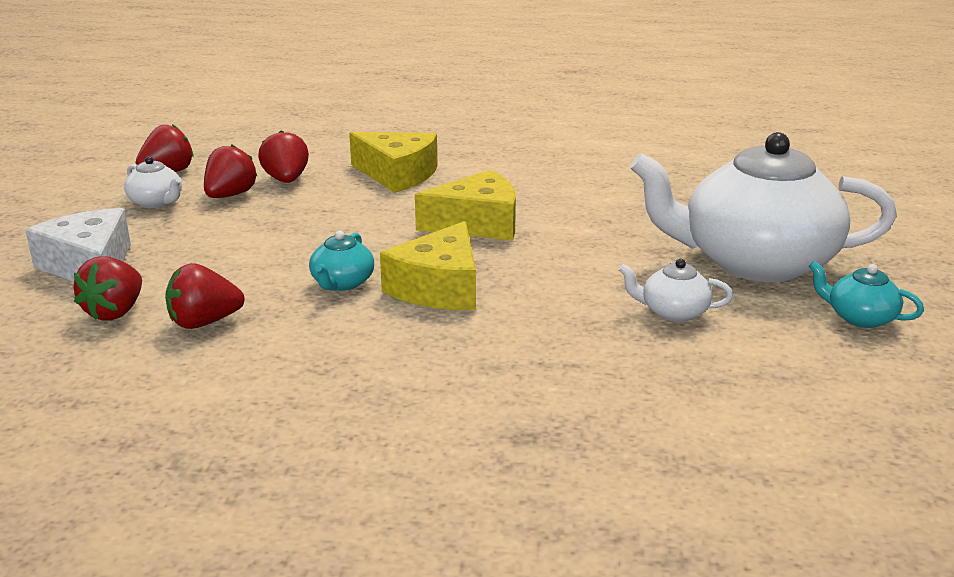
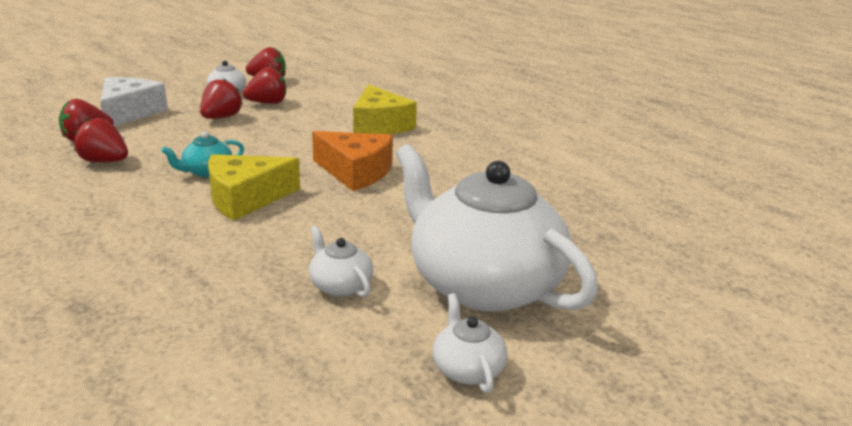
camera: 40 degrees right, 0 degrees up
(286, 180) = (313, 105): red strawberry -> red strawberry (221, 117)
(477, 224) = (355, 172): yellow cheese -> orange cheese
(860, 317) = (467, 369): turquoise teapot -> white teapot

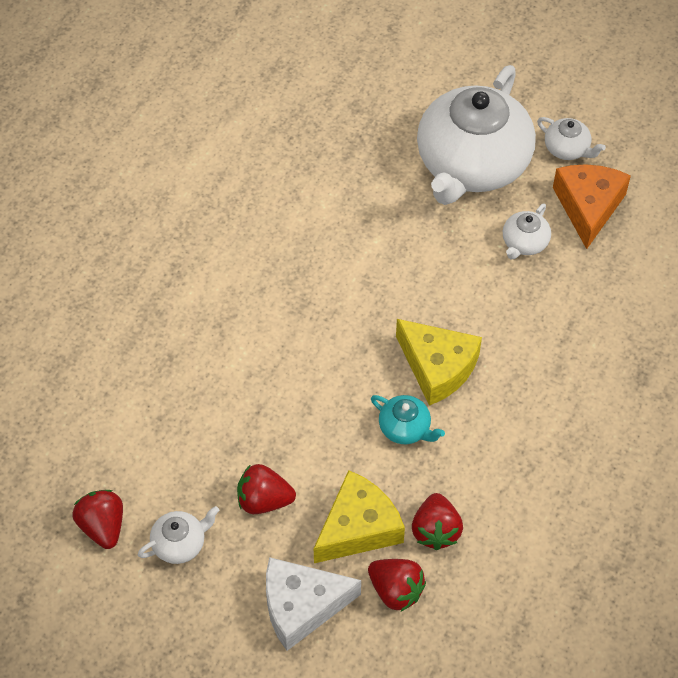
camera: 110 degrees left, 30 degrees up
(267, 103) = (190, 480): red strawberry -> none
(355, 172) = (335, 309): orange cheese -> orange cheese (588, 207)
(379, 125) = (202, 337): yellow cheese -> yellow cheese (358, 527)
(467, 369) = (567, 149): white teapot -> white teapot turned 105 degrees counterclockwise

